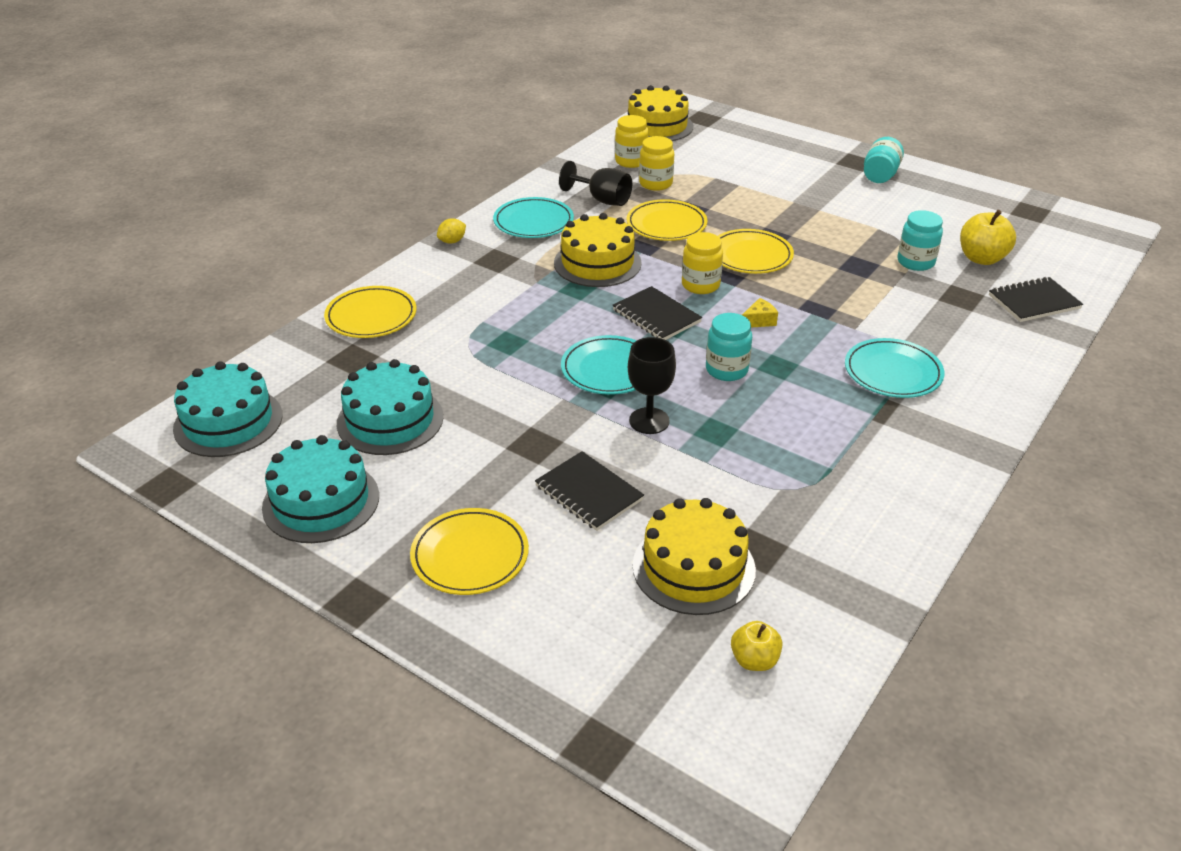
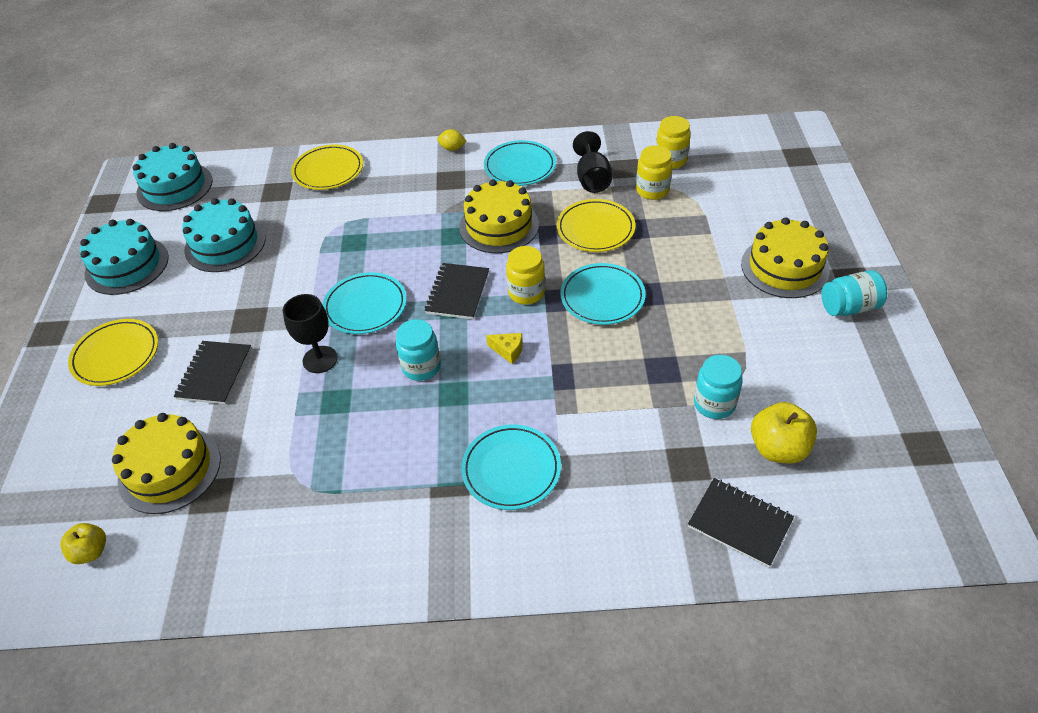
camera: 55 degrees right, 10 degrees up
(657, 126) = (748, 141): yellow cake -> yellow cake (784, 267)
(750, 256) = (602, 297): yellow plate -> turquoise plate

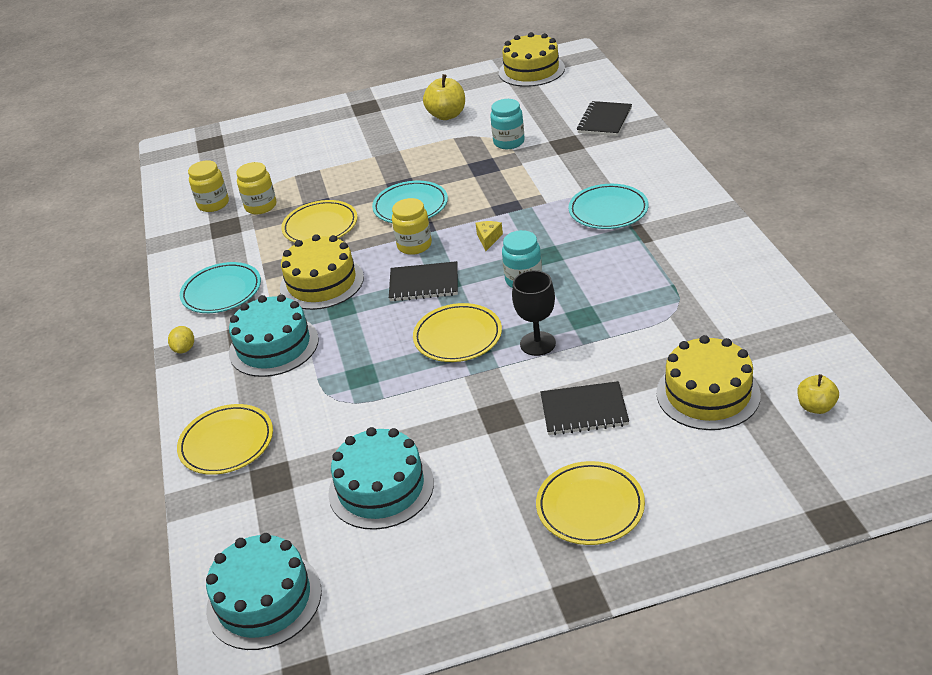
camera: 100 degrees left, 10 degrees down
(127, 265) = (439, 574): turquoise cake -> turquoise cake (274, 346)
(365, 306) = (458, 336): turquoise plate -> yellow plate
(592, 179) = (243, 242): black goblet -> none
(778, 448) = (538, 116): yellow apple -> yellow apple (447, 115)
(784, 267) = (357, 133): yellow cake -> yellow cake (531, 70)
(849, 307) = (396, 106): turquoise jar -> none

